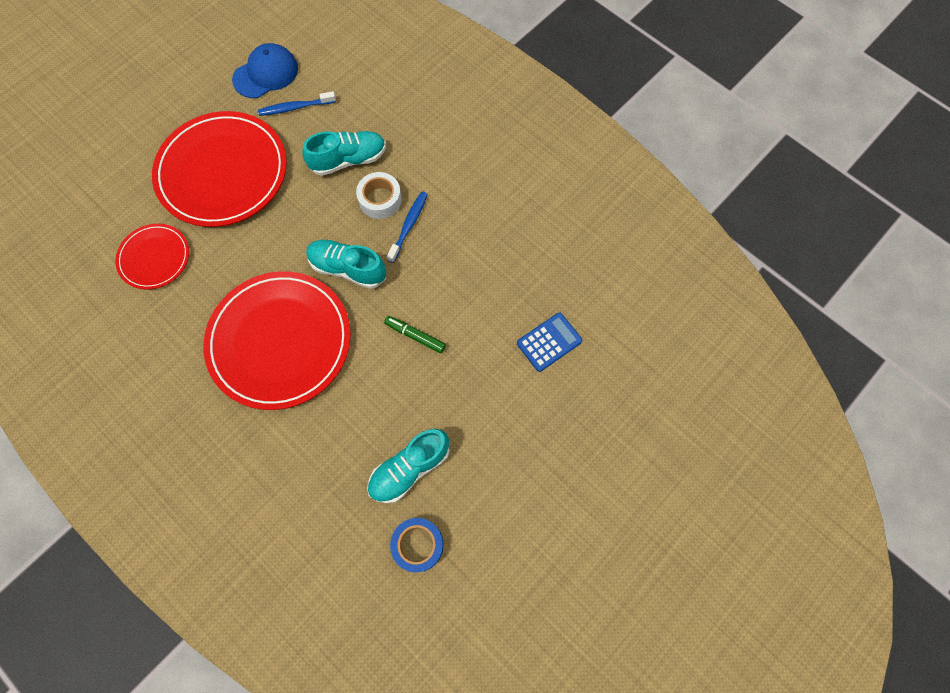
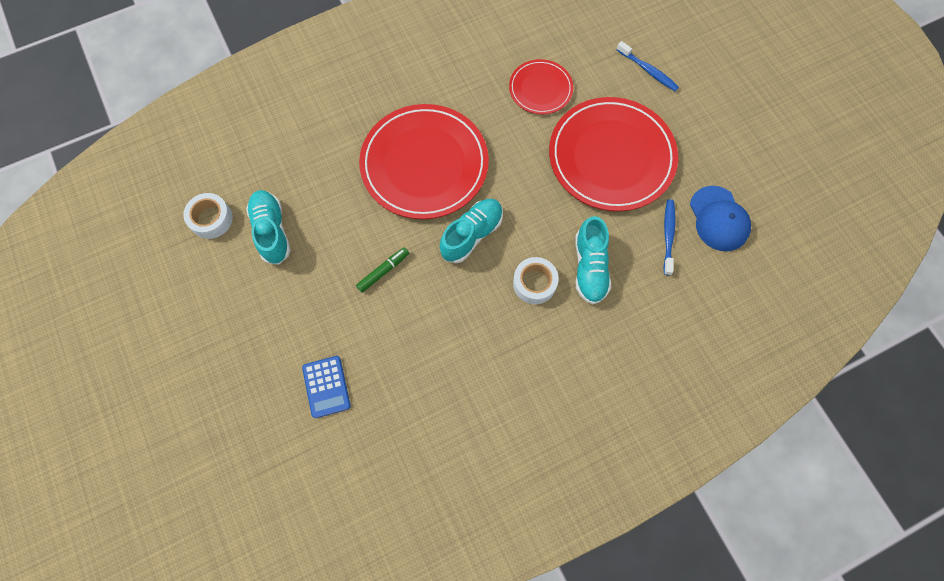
camera: 110 degrees right, 0 degrees up
(409, 226) = (496, 300): blue toothbrush -> blue toothbrush (648, 70)
(418, 545) = (211, 219): blue tape -> white tape

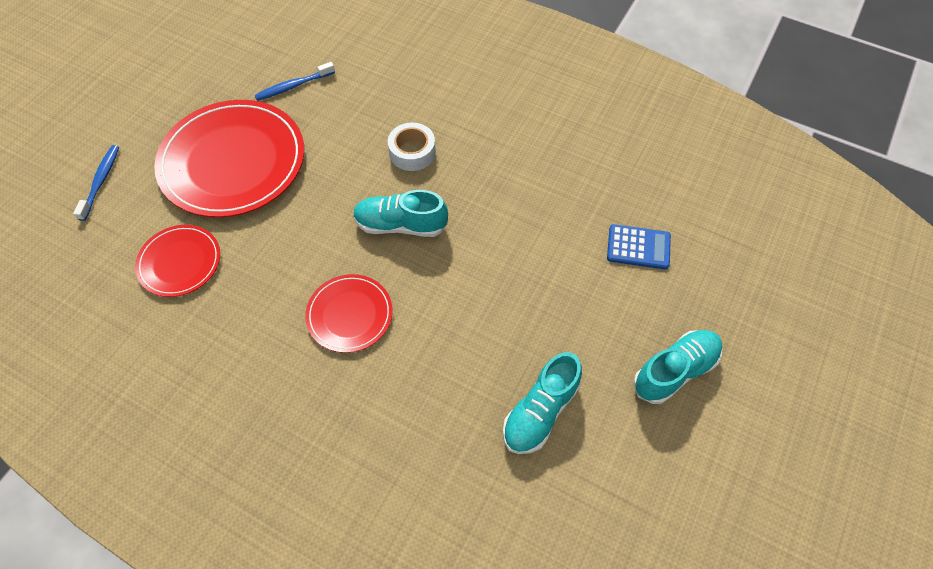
camera: 125 degrees left, 10 degrees down
(211, 219) = (579, 492): white tape -> none
(326, 387) = (638, 247): blue calculator -> blue calculator turned 60 degrees clockwise
(383, 271) = (496, 274): green marker -> none
(424, 164) = (349, 314): red plate -> red plate, size x0.52
(590, 267) = (366, 122): turquoise shoe -> turquoise shoe (675, 371)
(719, 219) = (252, 62): blue cap -> none

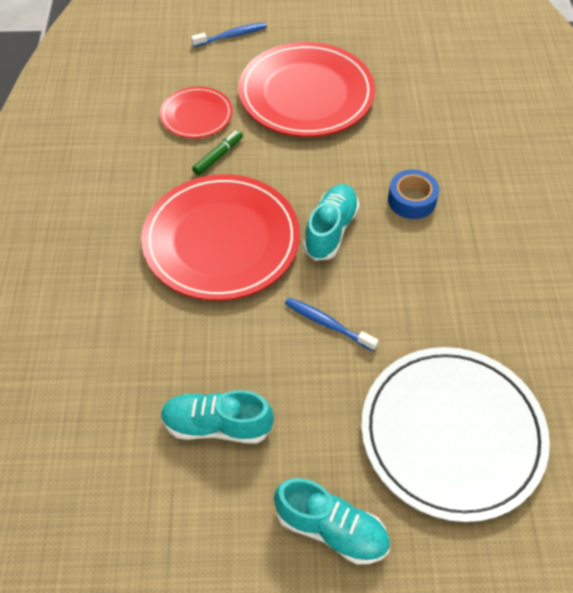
camera: 60 degrees right, 5 degrees down
(248, 269) = (218, 156): none -> green marker
(293, 86) = (410, 88): blue toothbrush -> blue toothbrush (328, 324)
(349, 314) = (221, 240): red plate -> red plate, size x1.92
(400, 225) = (330, 230): turquoise shoe -> turquoise shoe turned 45 degrees clockwise
(412, 152) = (411, 200): white tape -> blue tape
(638, 247) = (452, 434): blue calculator -> white plate

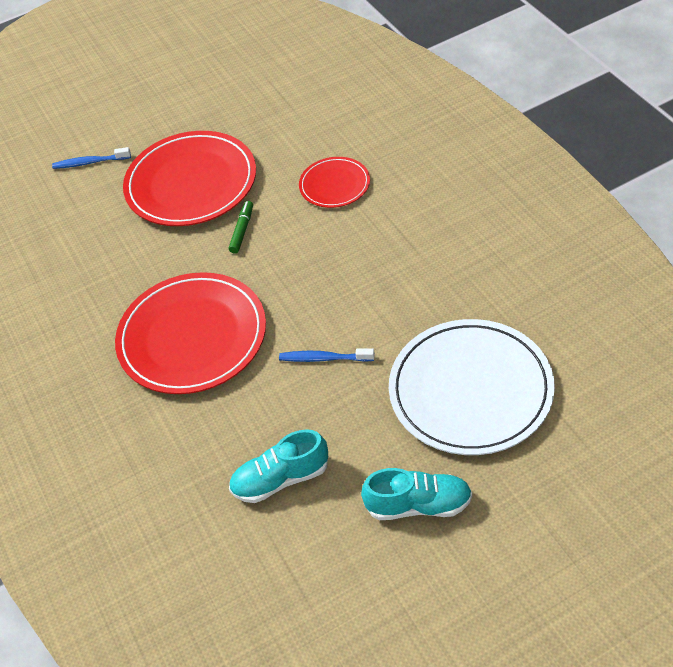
camera: 20 degrees left, 5 degrees down
(196, 115) = (102, 244): red plate -> red plate (334, 185)
(218, 156) = (145, 270): green marker -> green marker (242, 230)
(231, 36) = (90, 162): blue toothbrush -> blue toothbrush turned 135 degrees counterclockwise
(330, 230) = (282, 285): turquoise shoe -> none
(411, 200) = (335, 229): blue tape -> none

